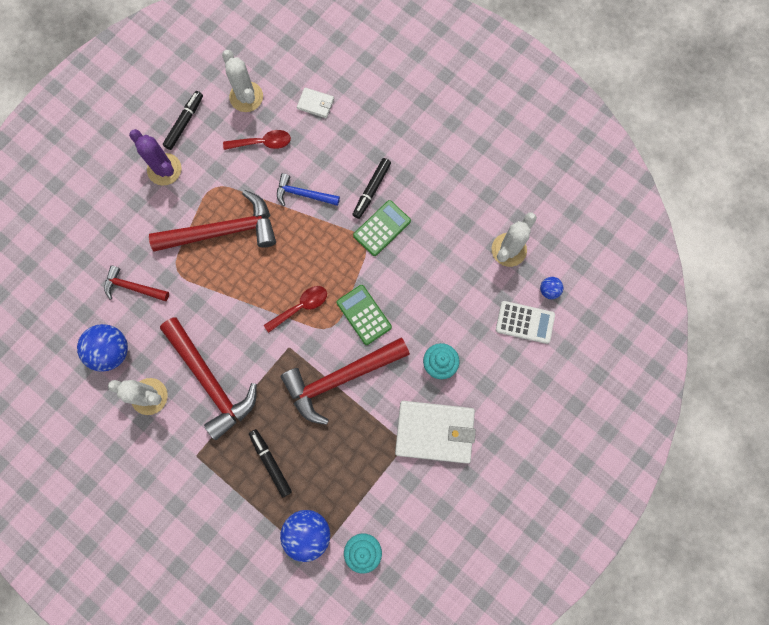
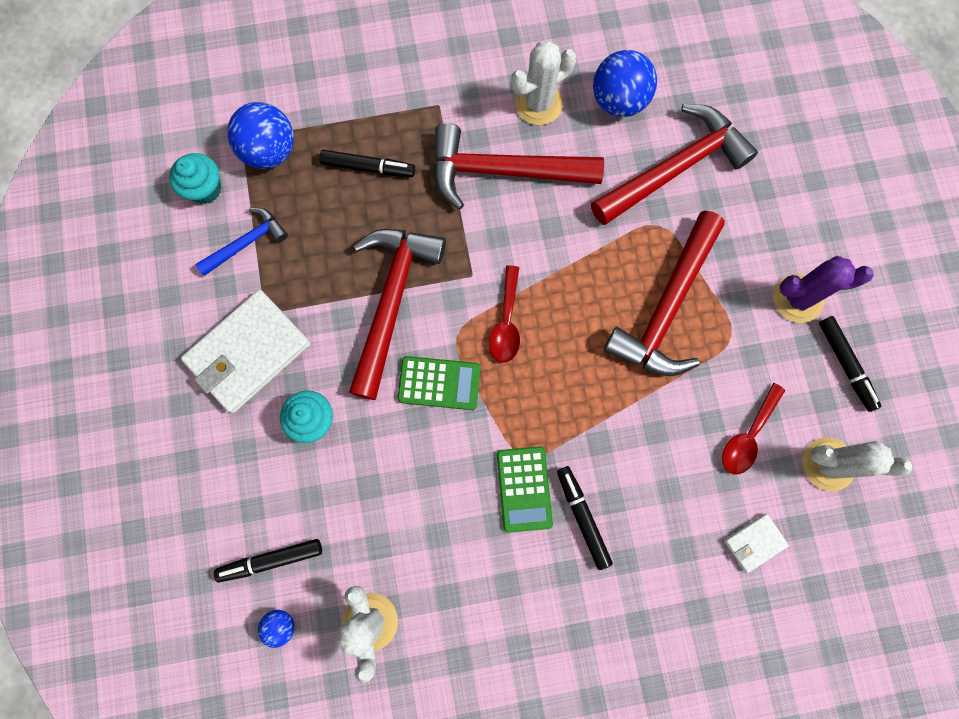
camera: 130 degrees right, 0 degrees up
(133, 287) = (674, 168): red hammer -> red hammer, size x1.88
(303, 194) = (641, 431): blue hammer -> blue hammer (246, 243)
(525, 322) = (271, 560): white calculator -> black marker

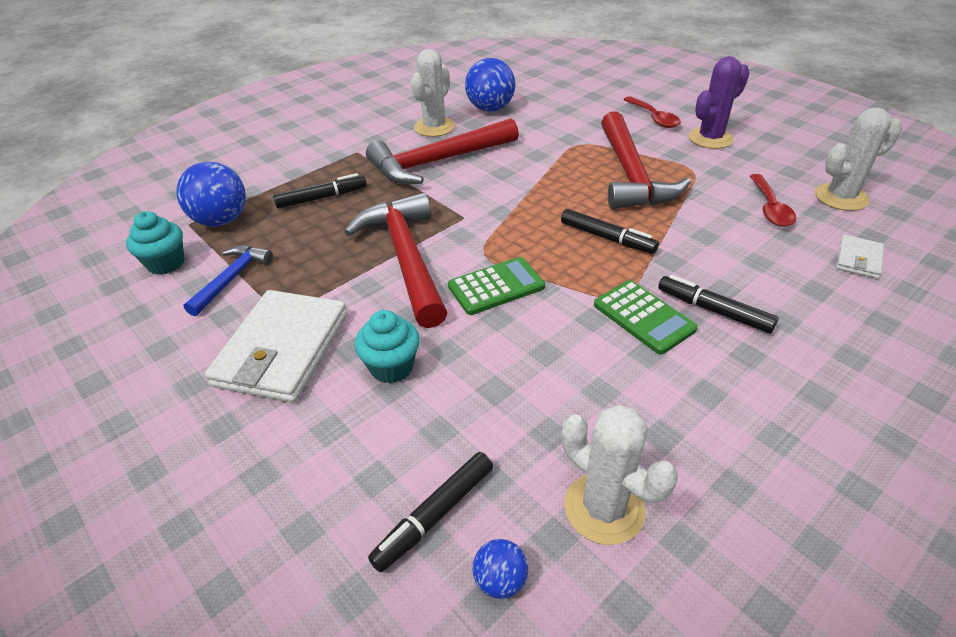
camera: 30 degrees left, 35 degrees down
(506, 322) = (518, 229): red spoon -> red spoon (654, 118)
(674, 168) = (560, 120): red hammer -> none
(845, 364) = (781, 152): black marker -> black marker (607, 238)

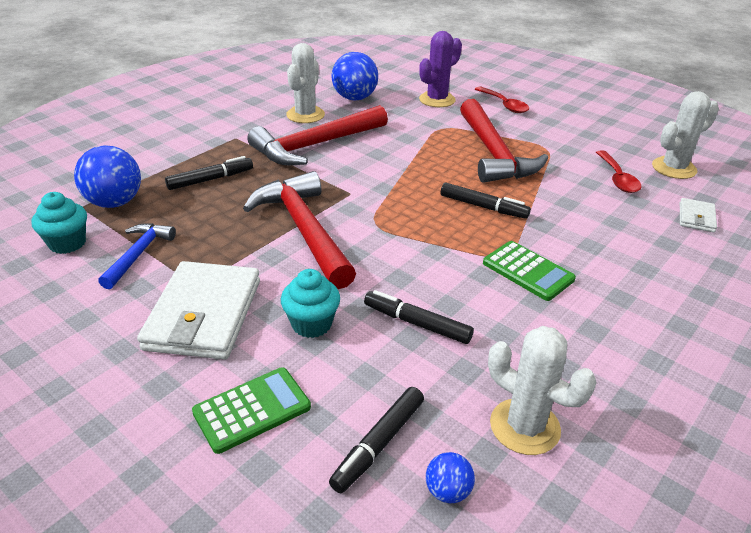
camera: 10 degrees left, 5 degrees down
(496, 287) = (393, 251): green calculator -> green calculator (252, 410)
(710, 138) = (556, 122): purple cactus -> purple cactus (437, 100)
(713, 310) = (586, 263): black marker -> black marker (417, 323)

